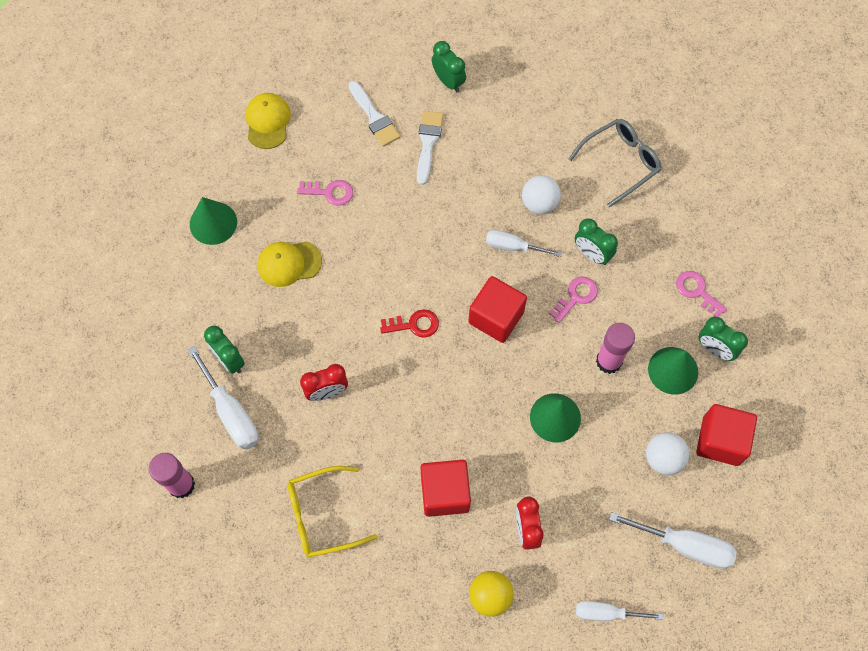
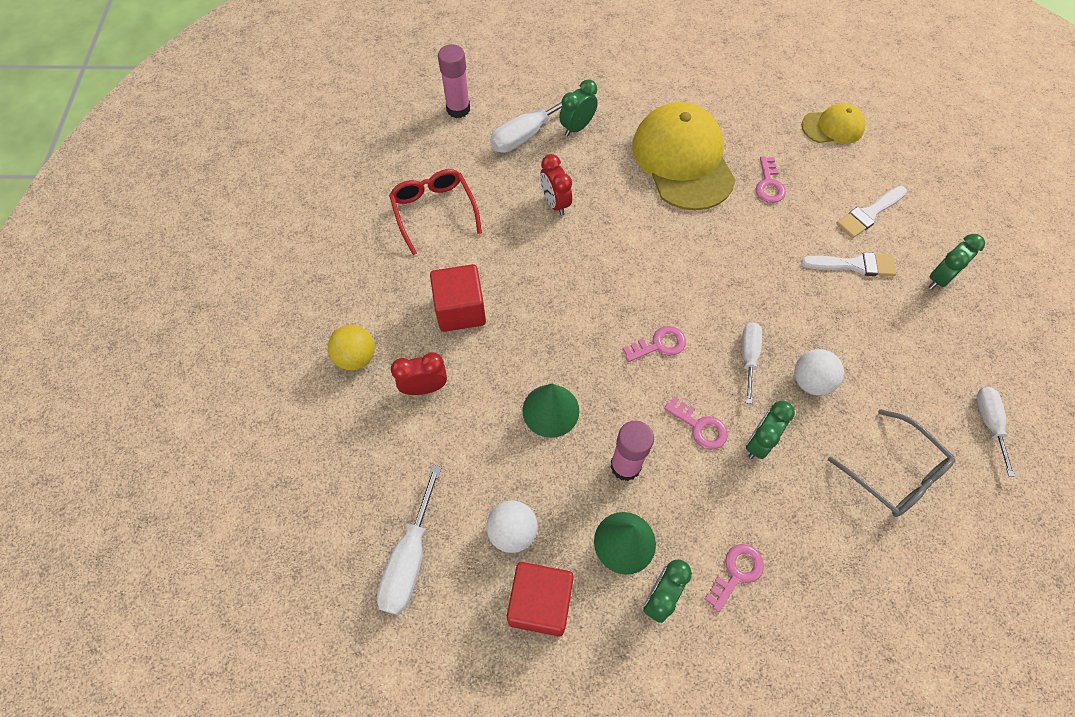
camera: 85 degrees right, 5 degrees down
(213, 223) = (711, 99): green cone -> none
(289, 263) = (683, 160): yellow cap -> yellow cap, size x1.96
(321, 516) = (434, 211): yellow glasses -> red glasses
(414, 324) = (637, 269): red key -> none
(496, 317) = (659, 344): red cube -> pink key
(606, 613) = (335, 472): white screwdriver -> white screwdriver (989, 423)

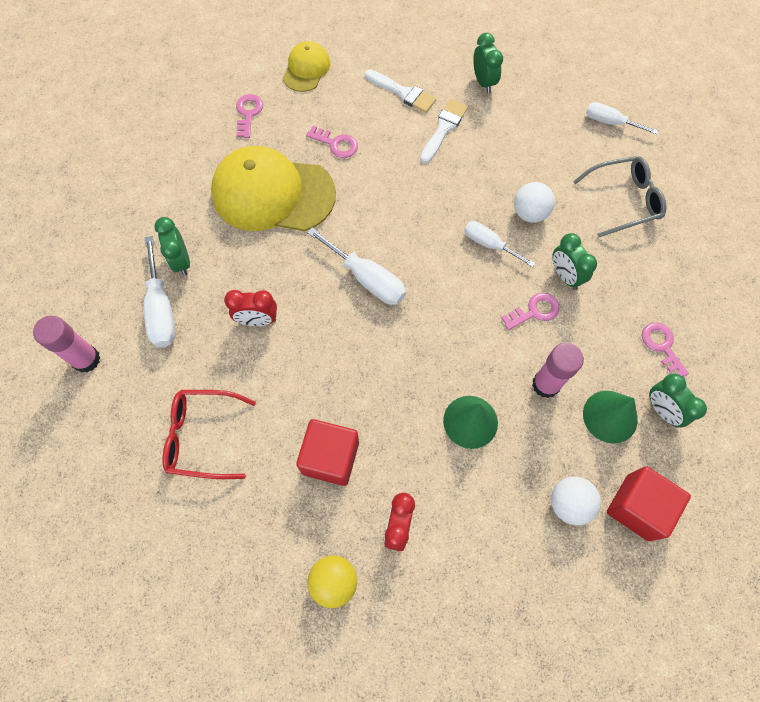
camera: 65 degrees left, 5 degrees up
(410, 558) = (561, 606): white screwdriver -> white screwdriver (367, 279)
(659, 344) = (447, 304): pink key -> pink key (248, 113)
(869, 214) = (403, 93): white brush -> white brush turned 45 degrees counterclockwise

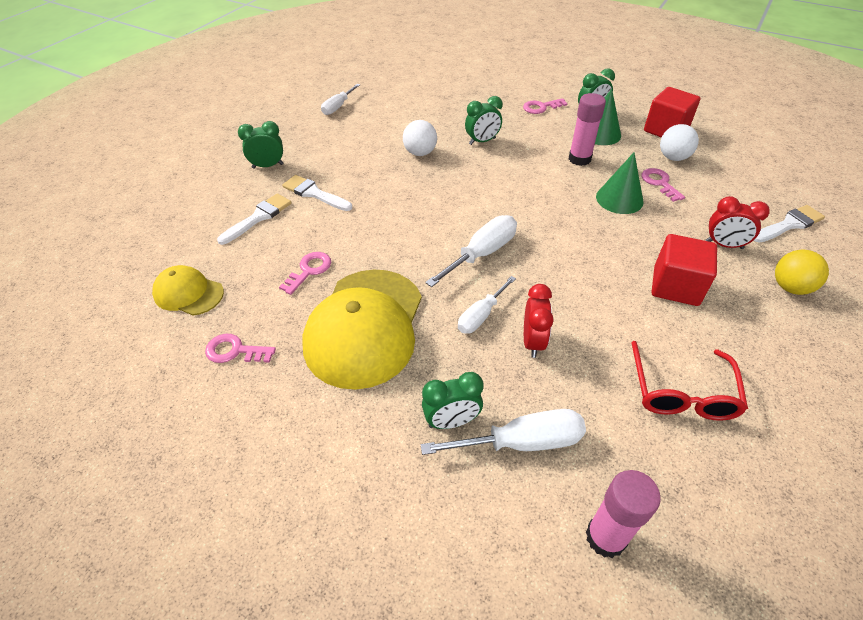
camera: 85 degrees left, 20 degrees down
(443, 619) = (789, 224): none -> white brush
(489, 244) = (449, 176): white screwdriver -> white screwdriver (481, 315)
(534, 311) = (514, 158): pink key -> pink key (659, 183)
(624, 200) = (415, 108): grey glasses -> none

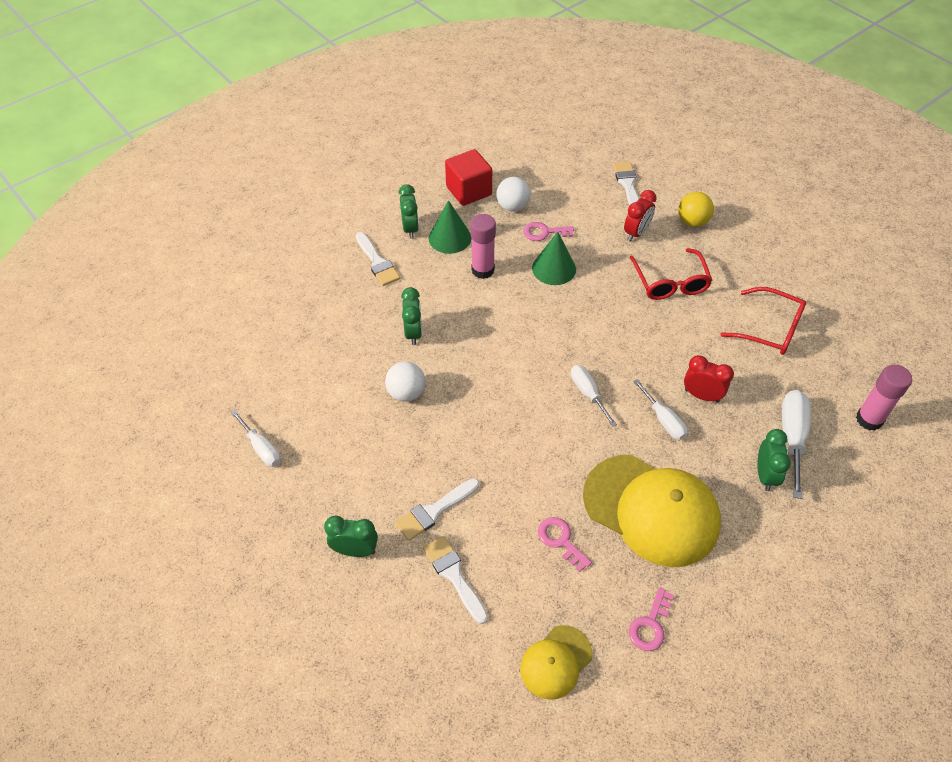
camera: 70 degrees left, 5 degrees up
(268, 166) = (355, 550): green clock -> green clock turned 90 degrees clockwise
(482, 254) = (588, 393): white screwdriver -> white screwdriver, size x0.66
(541, 107) = (377, 262): pink key -> white brush
(675, 286) = (670, 283): red cube -> red glasses

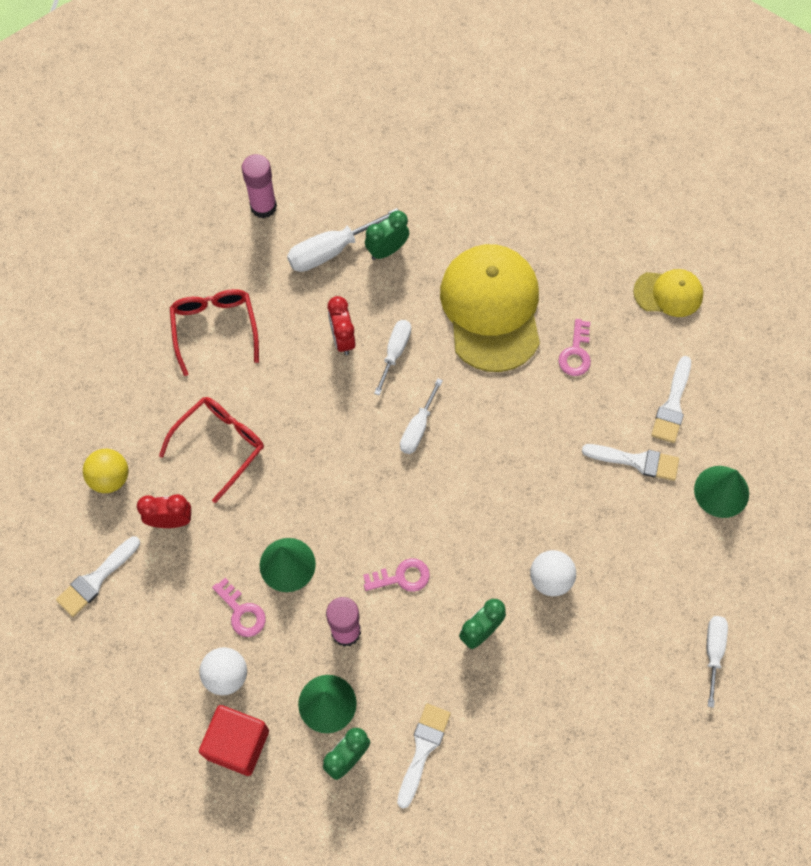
camera: 130 degrees left, 15 degrees up
(355, 550) = (721, 491): green clock -> green cone
(650, 625) = (586, 253): pink key -> pink key (402, 577)

